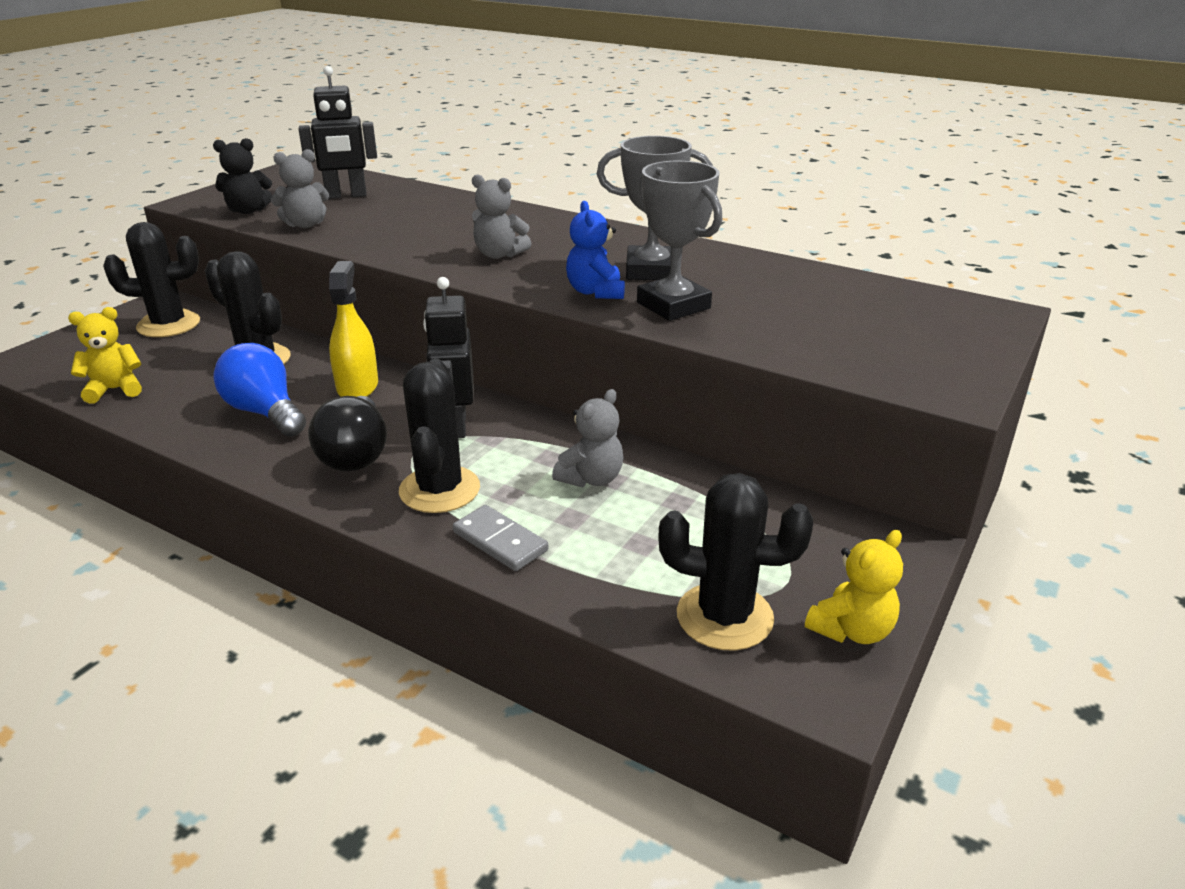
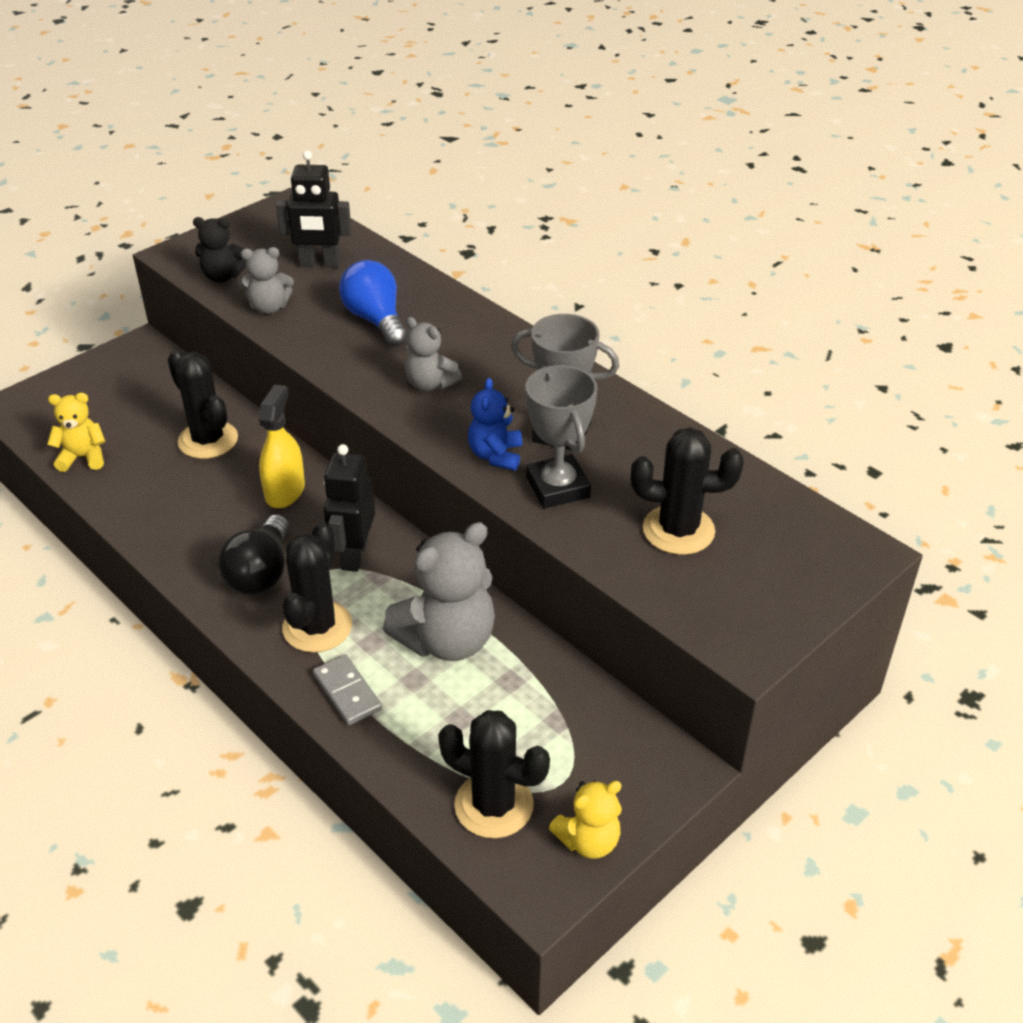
camera: 15 degrees right, 10 degrees up
(168, 325) = (141, 379): black cactus -> black cactus (678, 530)
(265, 412) = (199, 509): blue light bulb -> blue light bulb (376, 320)
(591, 478) = (447, 640): grey teddy bear -> grey teddy bear, size x1.80

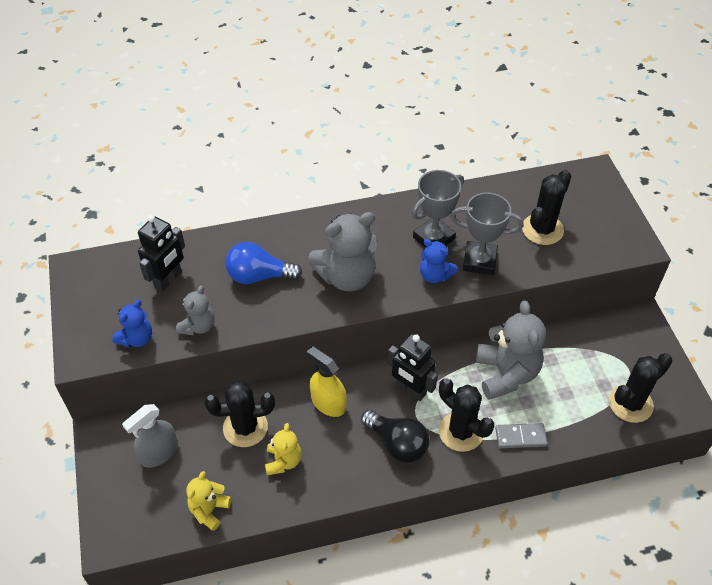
camera: 60 degrees left, 10 degrees up
(138, 393) = (159, 452): none -> grey spray bottle
(223, 276) = (137, 338): black teddy bear -> blue teddy bear
(430, 384) = (347, 277): grey teddy bear -> grey teddy bear, size x1.80
(588, 840) = (669, 375): yellow teddy bear -> yellow teddy bear (283, 461)

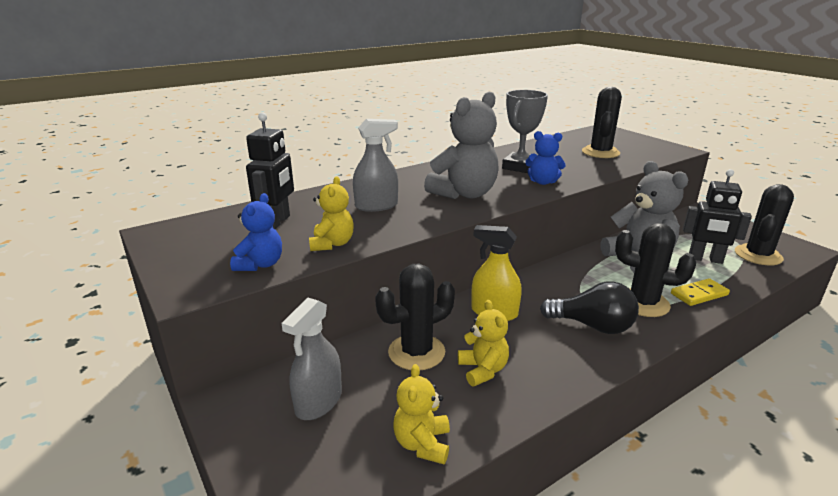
camera: 20 degrees left, 25 degrees down
(198, 326) = (332, 244): grey teddy bear -> yellow teddy bear
(259, 276) = (376, 206): blue light bulb -> grey spray bottle
(410, 390) = (566, 286): black robot -> black robot (705, 259)
(479, 261) = (571, 171): grey trophy -> none
(520, 437) = (699, 294): grey domino -> yellow domino

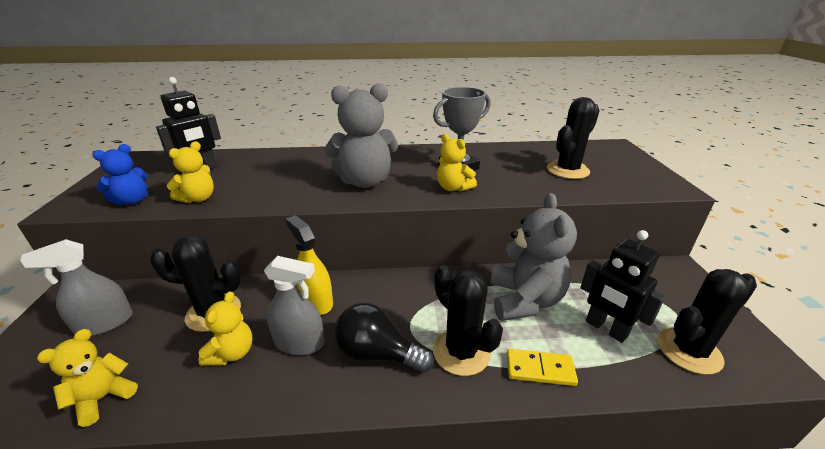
camera: 30 degrees right, 5 degrees up
(376, 206) = (283, 174): grey spray bottle -> grey spray bottle (299, 342)
(542, 182) = (453, 188): blue teddy bear -> yellow teddy bear
(592, 326) = (378, 354): black light bulb -> black light bulb turned 150 degrees clockwise

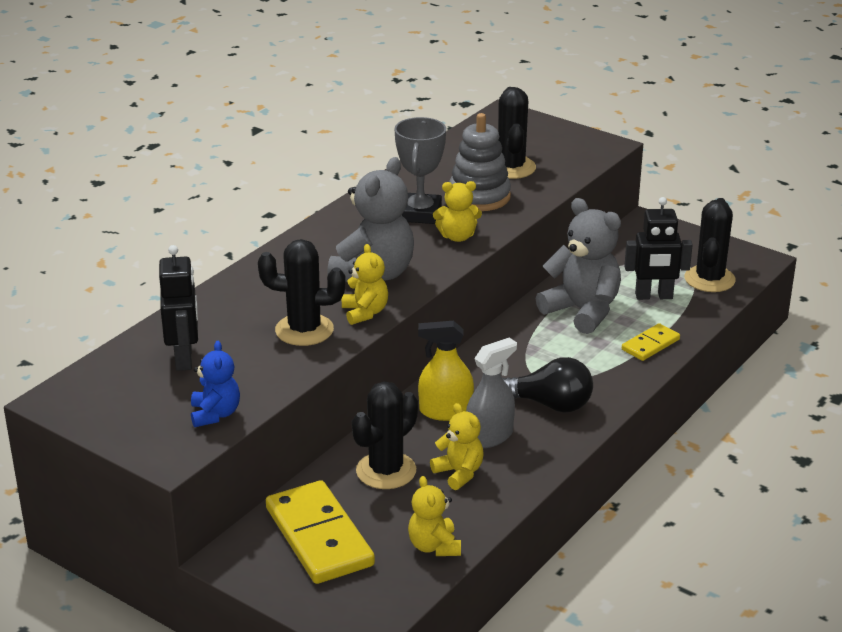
camera: 50 degrees left, 0 degrees up
(105, 323) = (319, 537): grey spray bottle -> yellow domino
(198, 198) = (270, 374): yellow teddy bear -> yellow teddy bear (365, 313)
(378, 354) = (550, 405): black light bulb -> black light bulb turned 135 degrees counterclockwise
(461, 352) = (595, 367): black cactus -> black cactus (304, 330)
(513, 175) = (479, 196): none -> grey stacking toy

